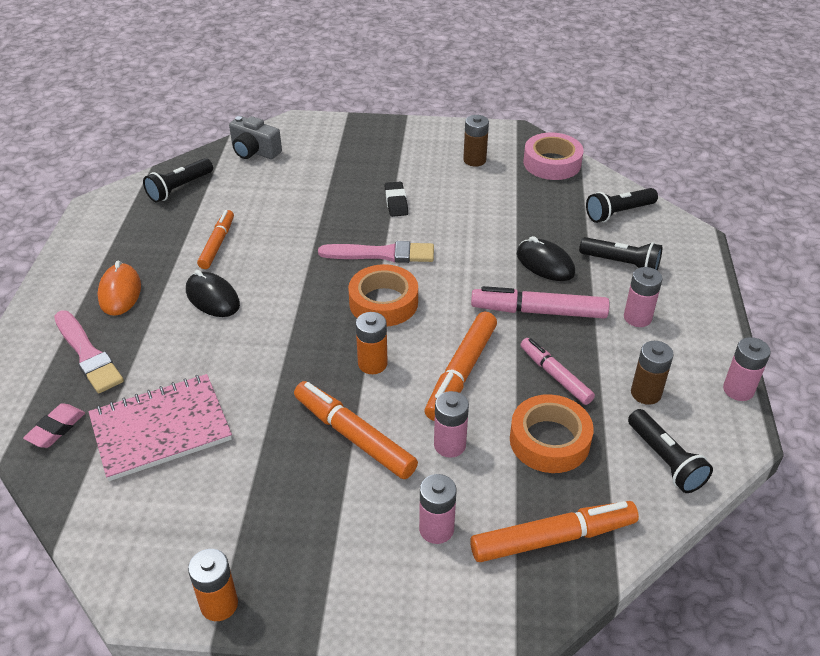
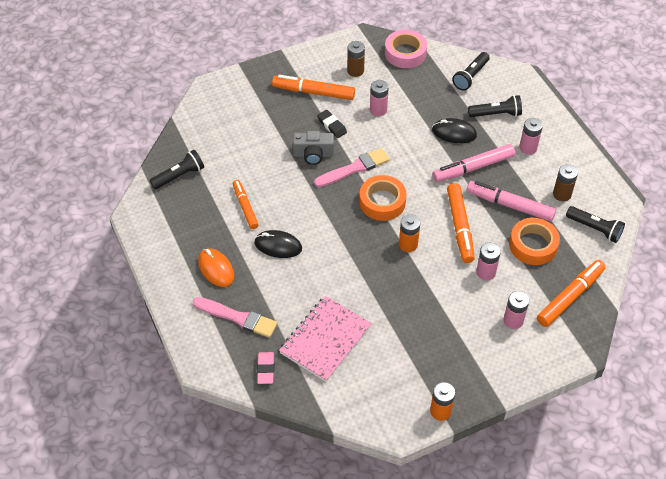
camera: 30 degrees left, 10 degrees up
(179, 188) = (179, 176): black flashlight -> black flashlight turned 135 degrees counterclockwise
(254, 151) = (203, 124): grey camera -> grey camera (313, 154)
(353, 436) = (433, 292): orange marker -> orange marker (313, 92)
(555, 376) = (510, 205): pink marker -> pink marker, size x1.50
(738, 390) = (605, 170): pink battery -> pink battery (378, 110)

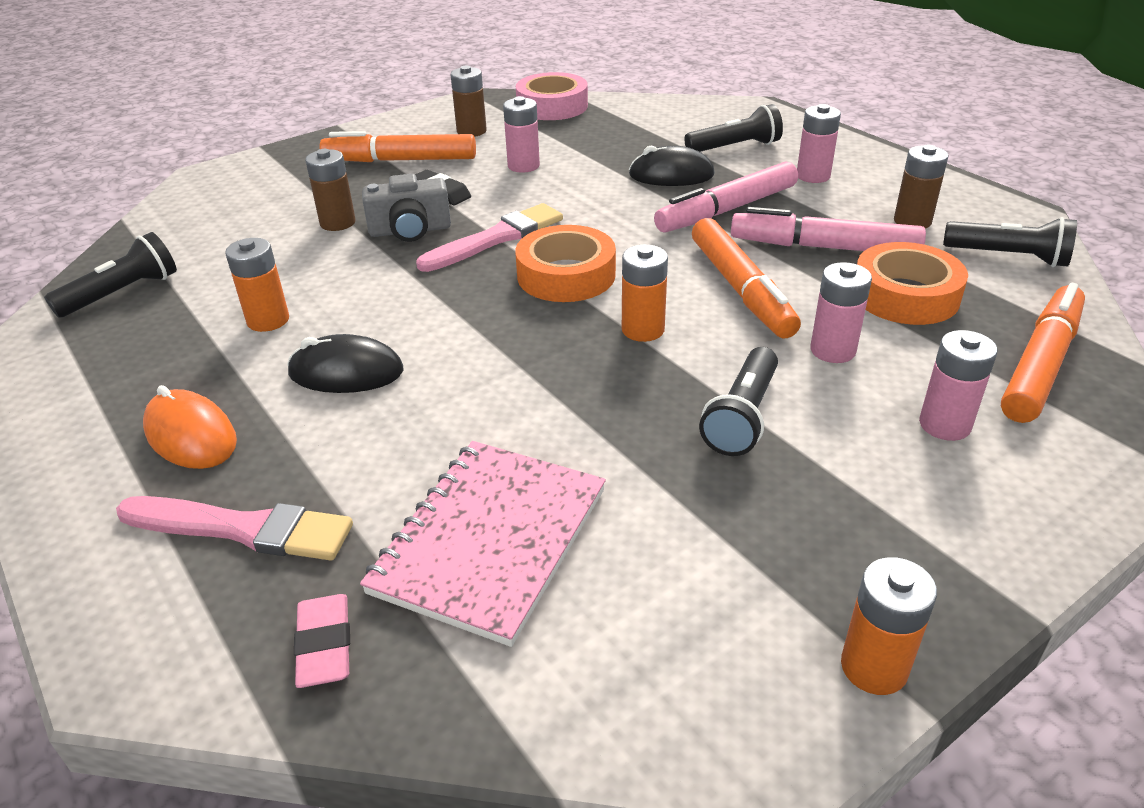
camera: 10 degrees left, 15 degrees down
(245, 207) = (268, 320): orange marker -> orange battery
(278, 141) = (337, 223): none -> brown battery
(470, 76) = (671, 116): black flashlight -> black flashlight (742, 416)

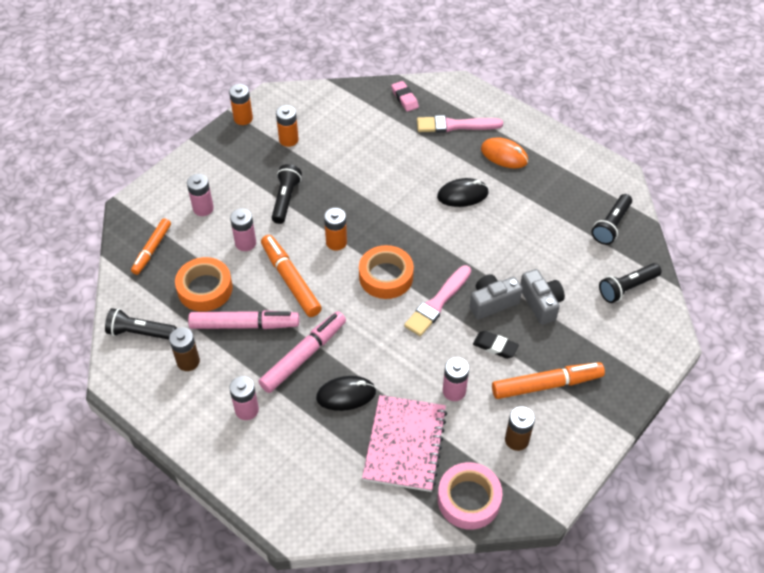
camera: 165 degrees right, 15 degrees up
(268, 320) = (521, 219): orange battery -> orange battery (288, 140)
(337, 223) = (541, 303): brown battery -> grey camera
(490, 540) = (368, 135): pink notebook -> pink notebook (405, 444)
(735, 147) = (304, 445): black flashlight -> black flashlight (627, 288)
(1040, 364) = (152, 249): orange marker -> orange marker, size x0.67

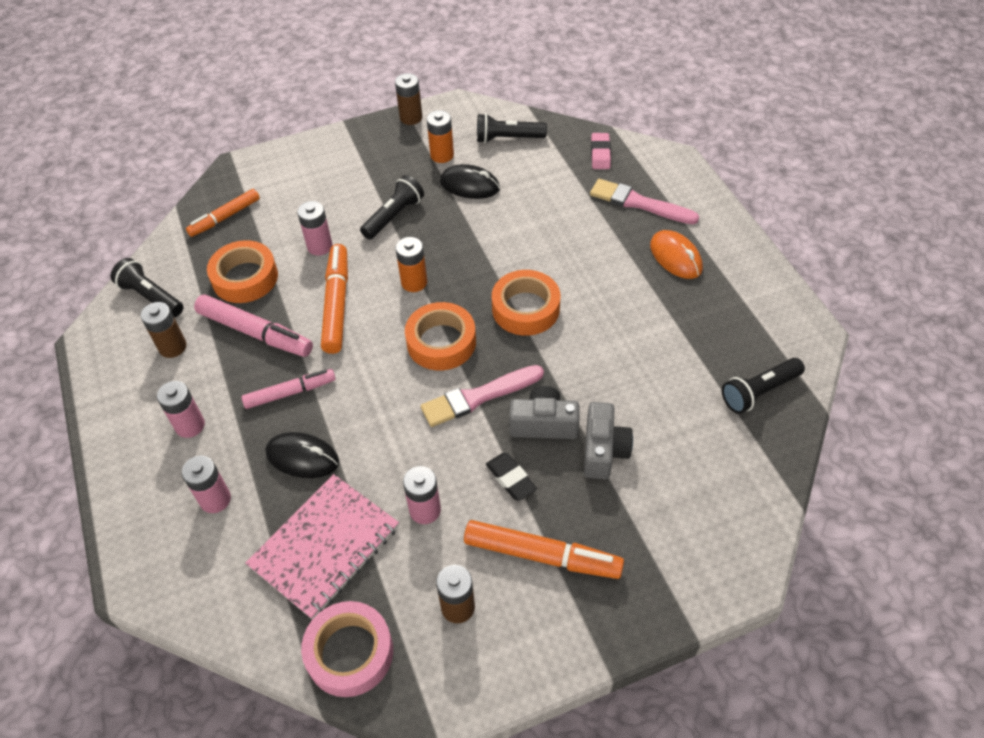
camera: 30 degrees right, 0 degrees up
(203, 208) = (304, 195): pink battery -> pink battery (215, 499)
(243, 118) = (411, 118): orange battery -> brown battery
(303, 356) = (290, 392): pink marker -> pink marker, size x0.67
(428, 230) = (525, 308): none -> orange tape
(462, 195) = (594, 284): black mouse -> black mouse (469, 185)
(627, 288) = (729, 479): black flashlight -> black flashlight (508, 138)

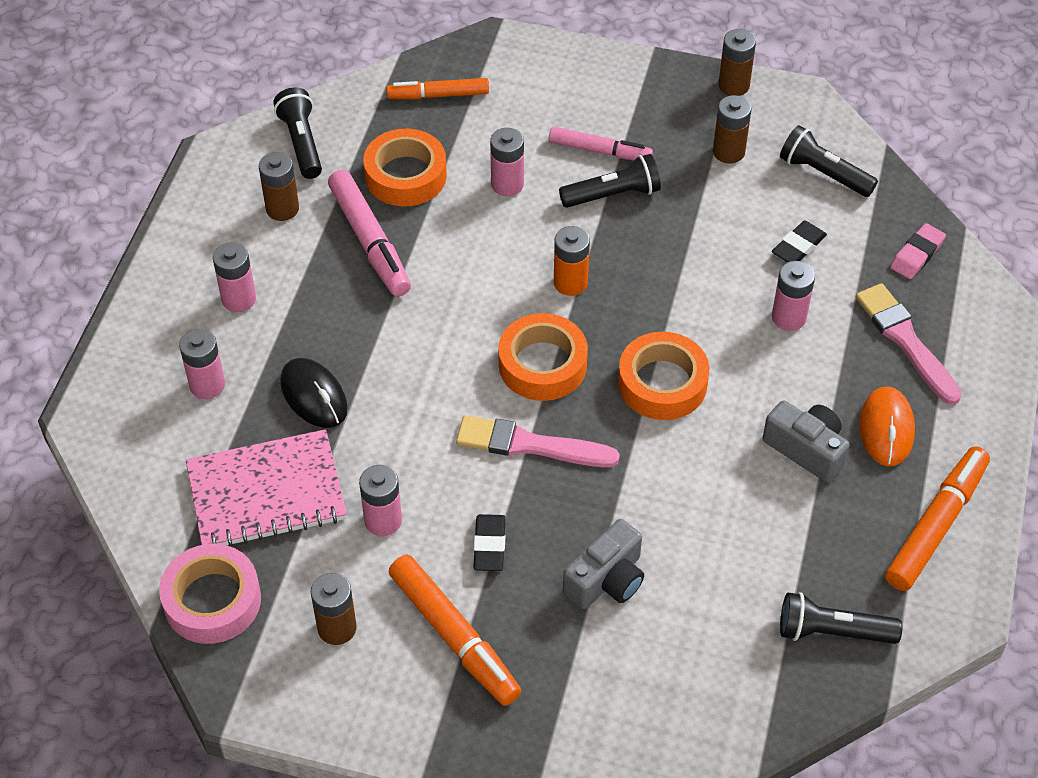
camera: 35 degrees right, 0 degrees up
(290, 392) = (353, 324): pink marker -> pink marker (600, 151)
(336, 304) = (472, 259): orange marker -> orange marker (936, 525)
(442, 155) = (728, 152): orange battery -> brown battery
(469, 185) = (728, 206): black mouse -> none
(531, 185) = (798, 247): none -> black eraser
(544, 424) = (570, 514): grey camera -> grey camera (806, 449)
(563, 227) = (788, 317): none -> pink battery

